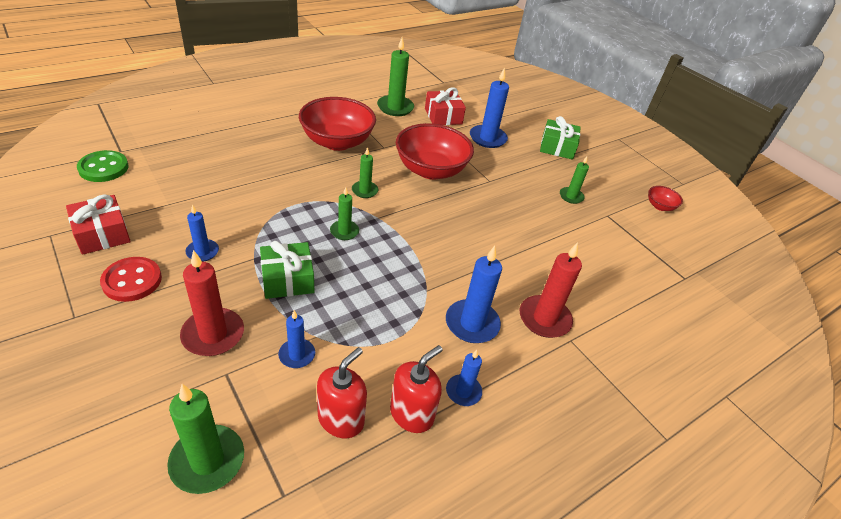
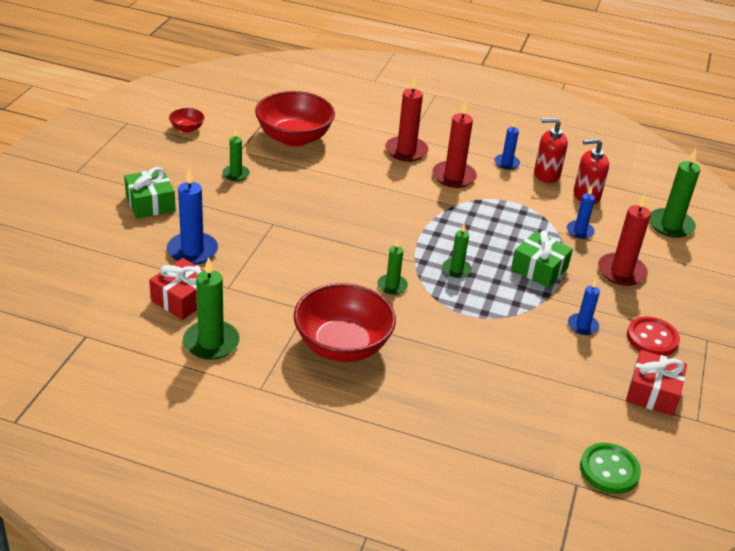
camera: 125 degrees left, 5 degrees down
(431, 170) = (304, 263): red bowl -> red bowl (294, 138)
(472, 324) = (454, 177): blue candle -> red candle

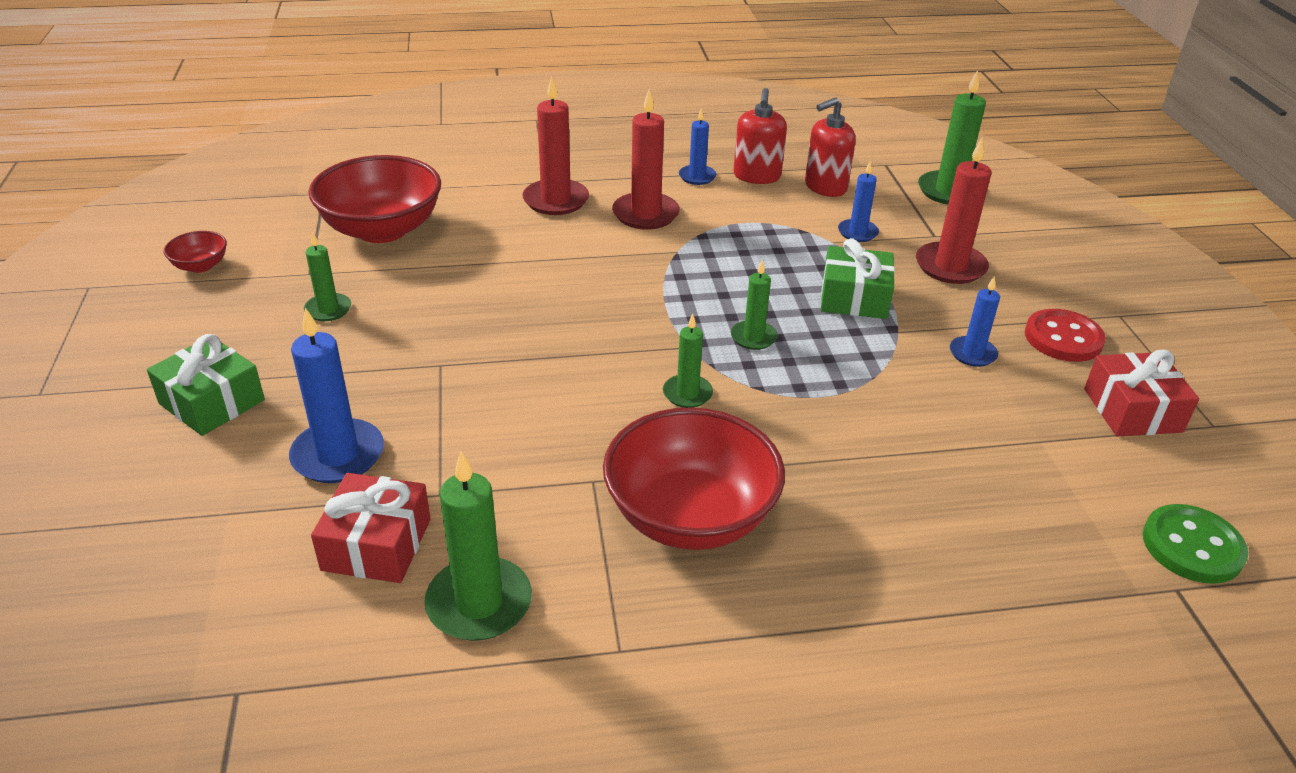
camera: 25 degrees left, 0 degrees up
(546, 174) = (757, 176): red soap dispenser -> red soap dispenser turned 60 degrees counterclockwise

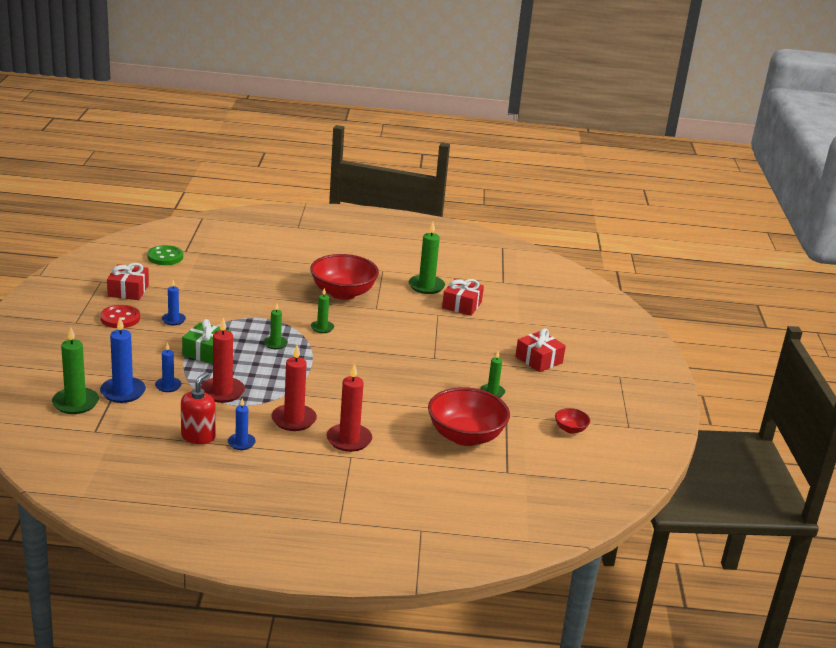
camera: 170 degrees left, 10 degrees down
(212, 402) = (539, 360): green gift -> red gift
(338, 455) = (479, 332): blue candle -> blue candle (123, 392)
(825, 187) = (157, 420): red soap dispenser -> none
(950, 266) = (135, 358): red candle -> red candle (222, 392)

